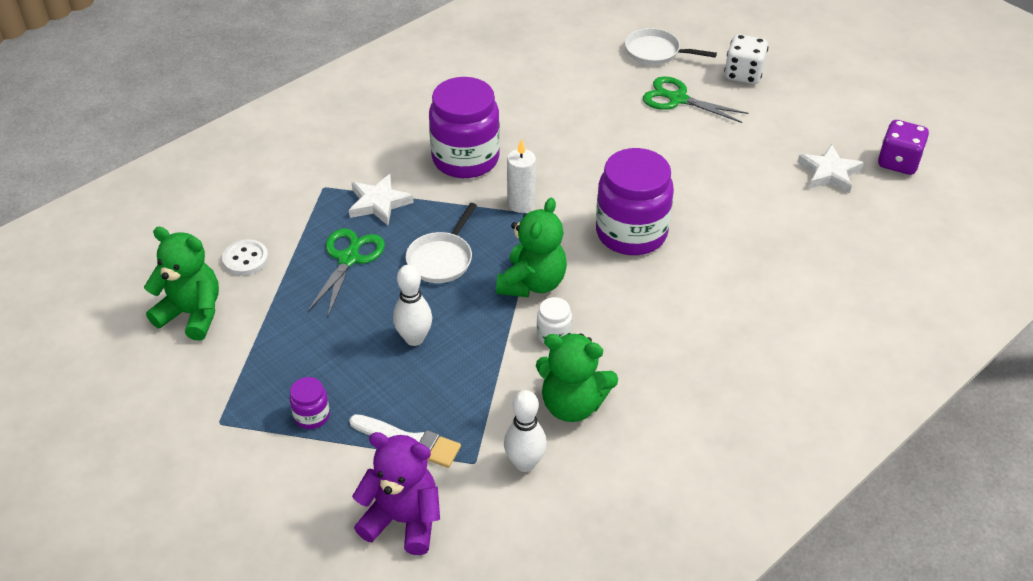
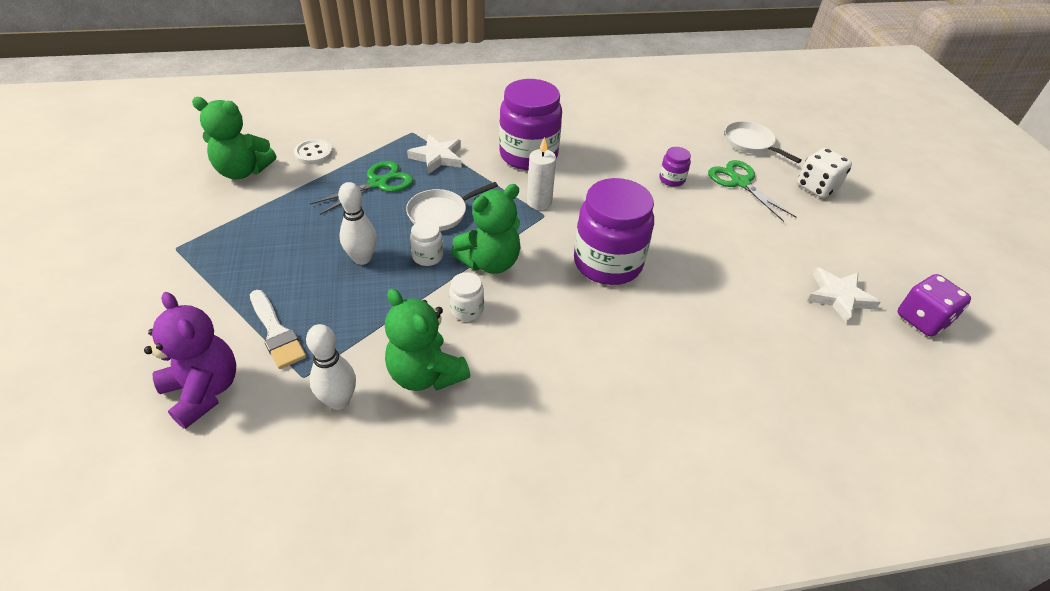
camera: 30 degrees right, 0 degrees up
(192, 314) = (243, 171): green teddy bear -> green teddy bear turned 135 degrees clockwise
(312, 416) = (235, 275): purple jar -> purple jar (672, 179)
(472, 306) = (427, 256): none -> white jar

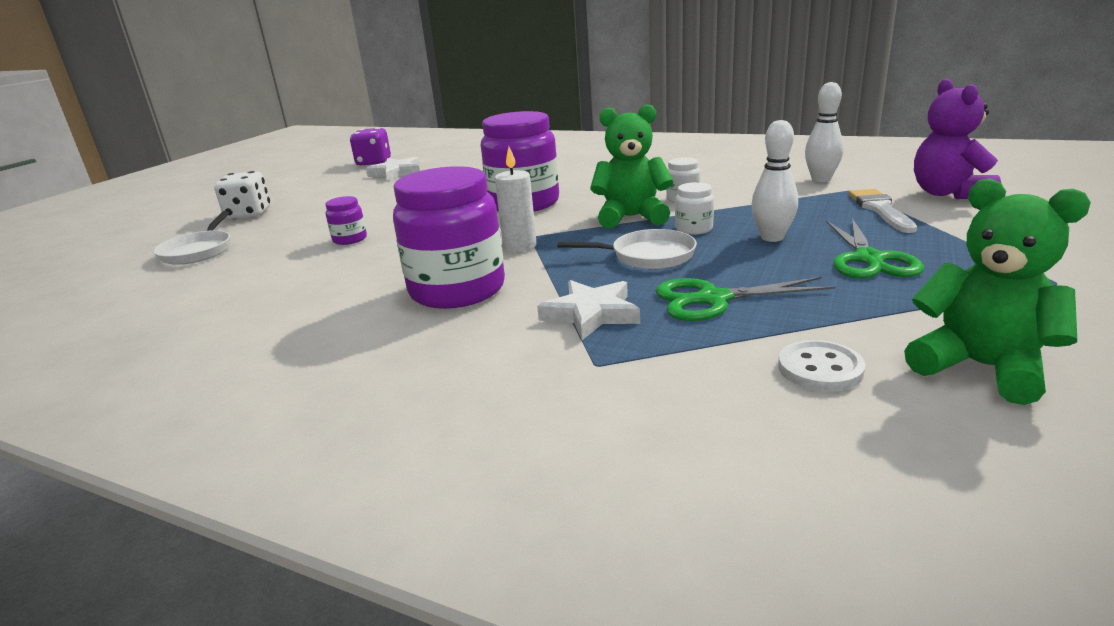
camera: 140 degrees left, 20 degrees down
(425, 374) = (743, 181): green teddy bear -> none
(740, 182) = (297, 227): green scissors -> green scissors (869, 259)

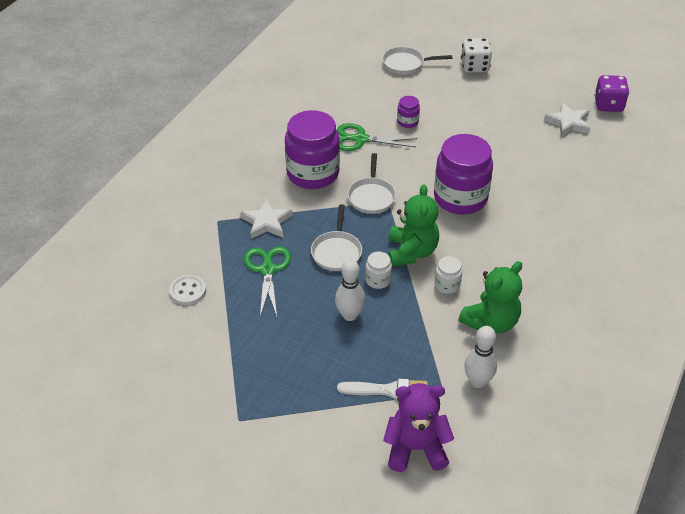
camera: 90 degrees right, 20 degrees up
(519, 246) = (371, 196): white candle -> white pan
(869, 259) = (299, 350): green scissors -> green scissors (360, 139)
(981, 367) = (169, 344): green teddy bear -> green teddy bear (491, 322)

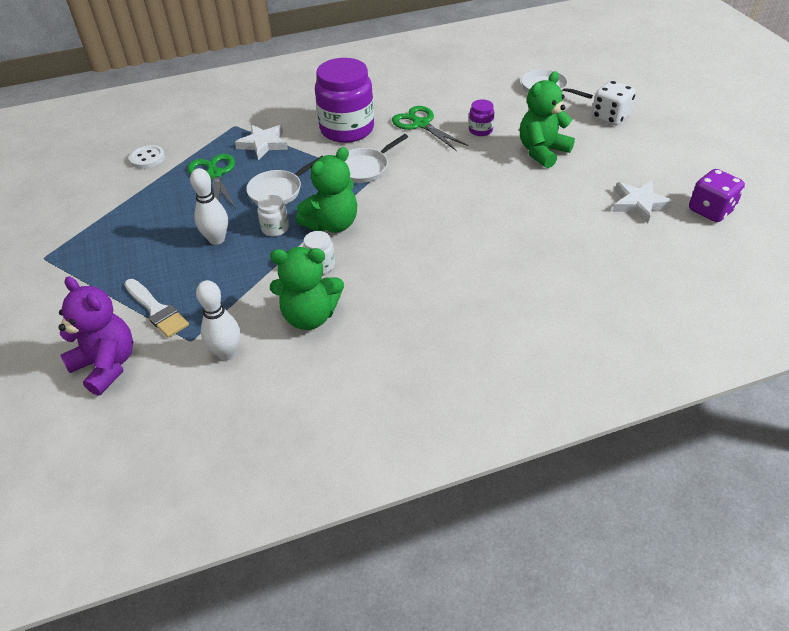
camera: 45 degrees right, 0 degrees up
(267, 270) = (214, 175): green scissors -> green scissors turned 60 degrees counterclockwise
(460, 198) = (436, 208): purple jar -> none
(468, 117) = (542, 152): none -> green teddy bear

